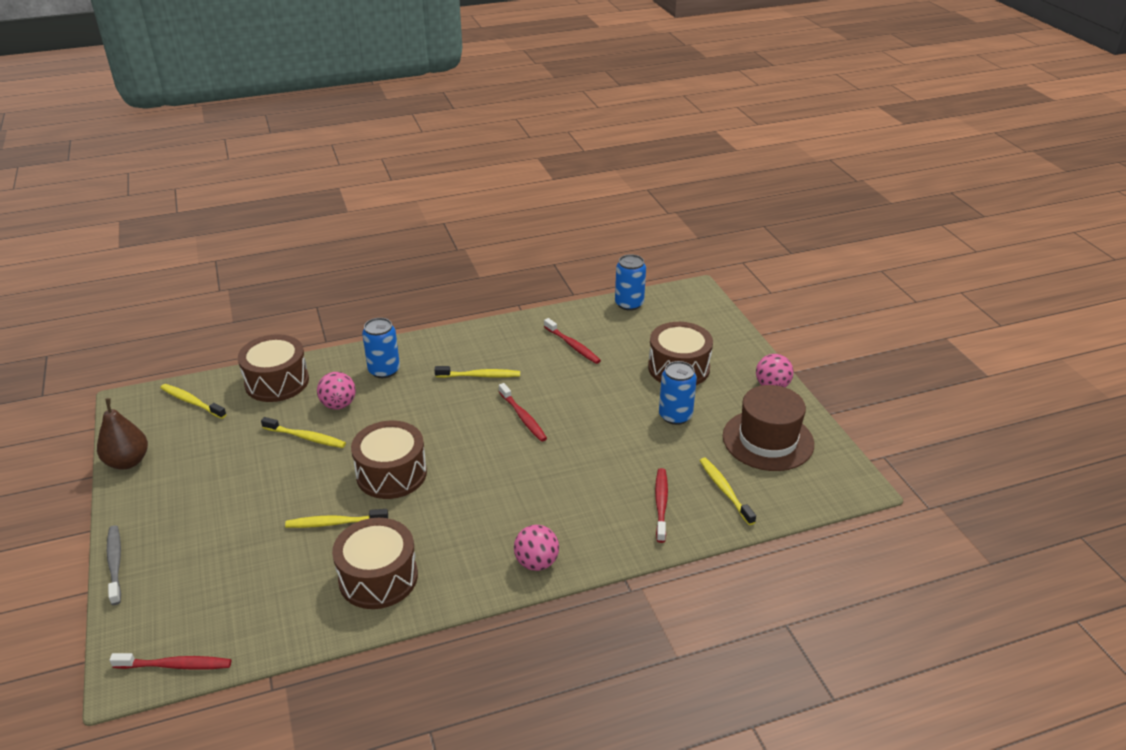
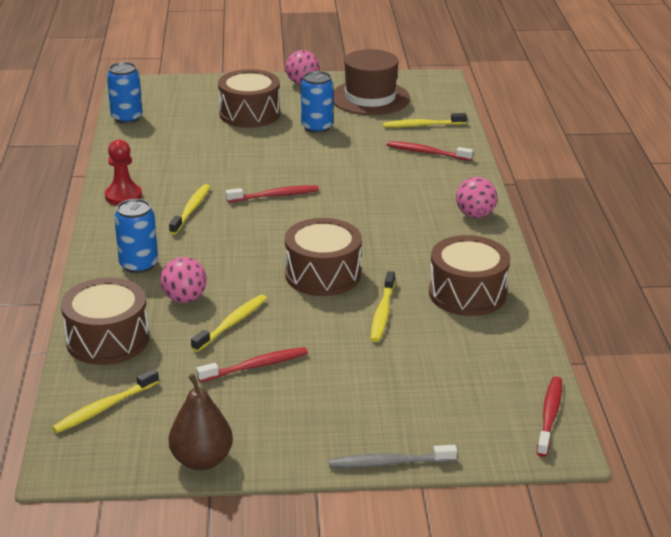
camera: 75 degrees left, 5 degrees down
(489, 336) = (123, 196): none -> red pawn
(573, 346) = (176, 155): red toothbrush -> red toothbrush (255, 366)

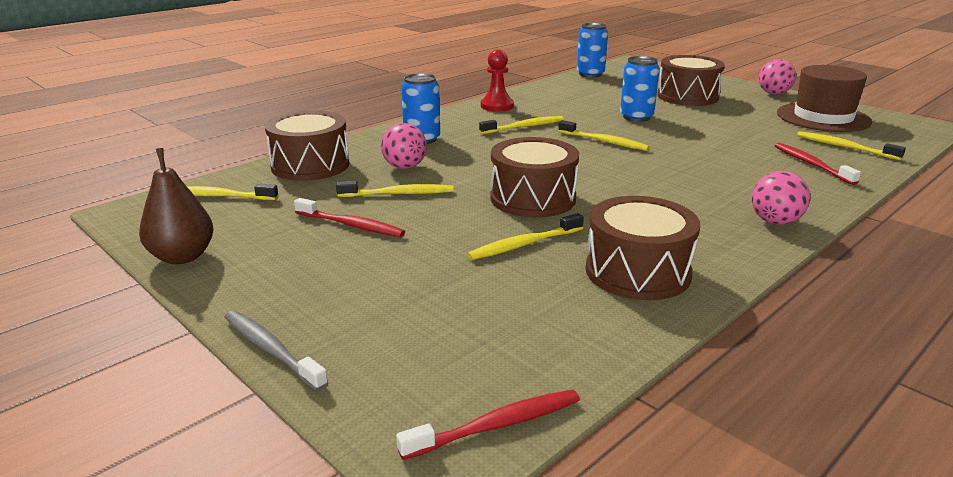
camera: 50 degrees right, 5 degrees down
(275, 195) = (604, 141): red toothbrush -> yellow toothbrush
(317, 127) = (731, 118): blue can -> blue can (636, 117)

